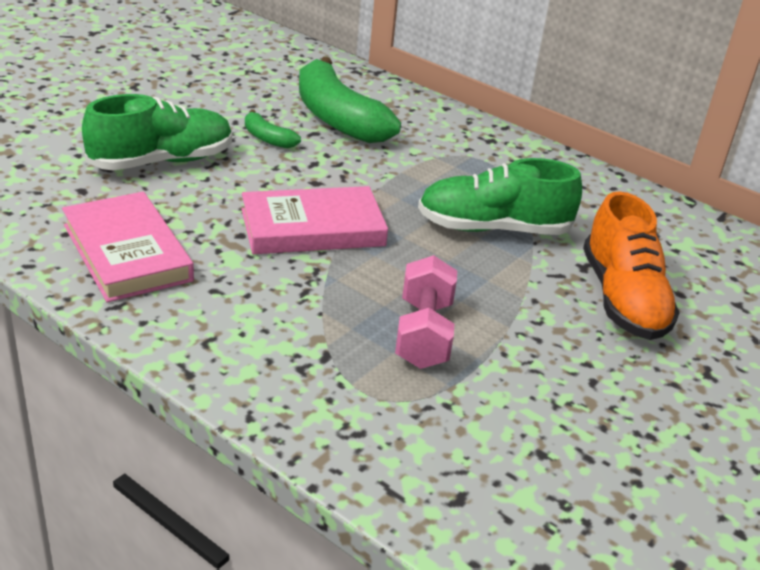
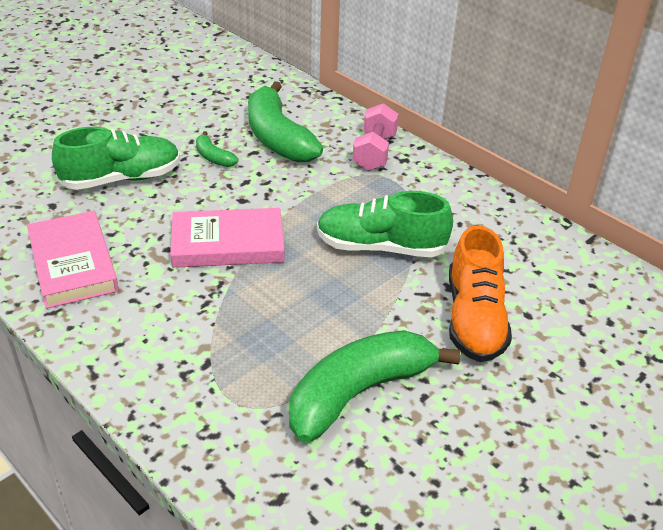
camera: 10 degrees right, 5 degrees up
(423, 334) = (292, 346): pink dumbbell -> pink dumbbell (374, 152)
(517, 380) = (359, 392): none -> green banana

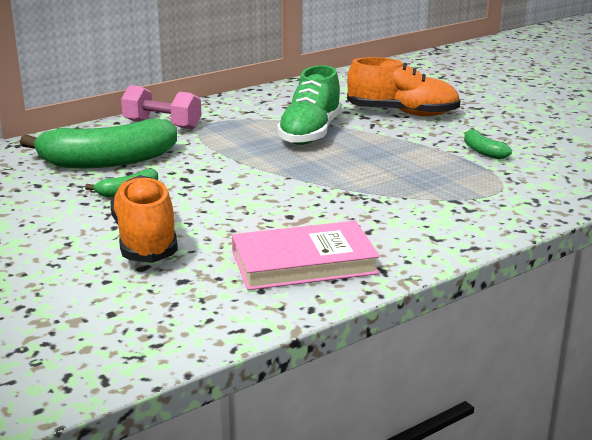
camera: 80 degrees left, 15 degrees down
(122, 179) = (145, 240): green shoe -> orange shoe
(228, 243) = (289, 188): pink book -> none
(359, 392) = (483, 151): green banana -> green banana, size x0.45

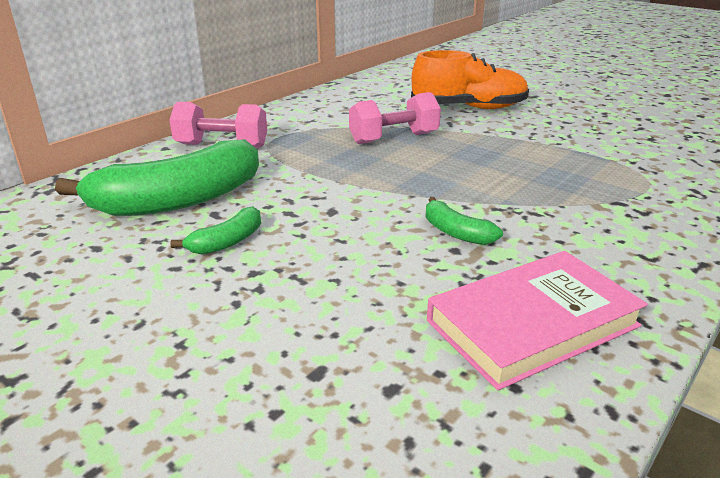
camera: 15 degrees left, 5 degrees up
(145, 240) = (294, 319): orange shoe -> none
(310, 133) = (394, 138): green shoe -> pink dumbbell
(483, 151) = (585, 140): green banana -> green banana (456, 232)

